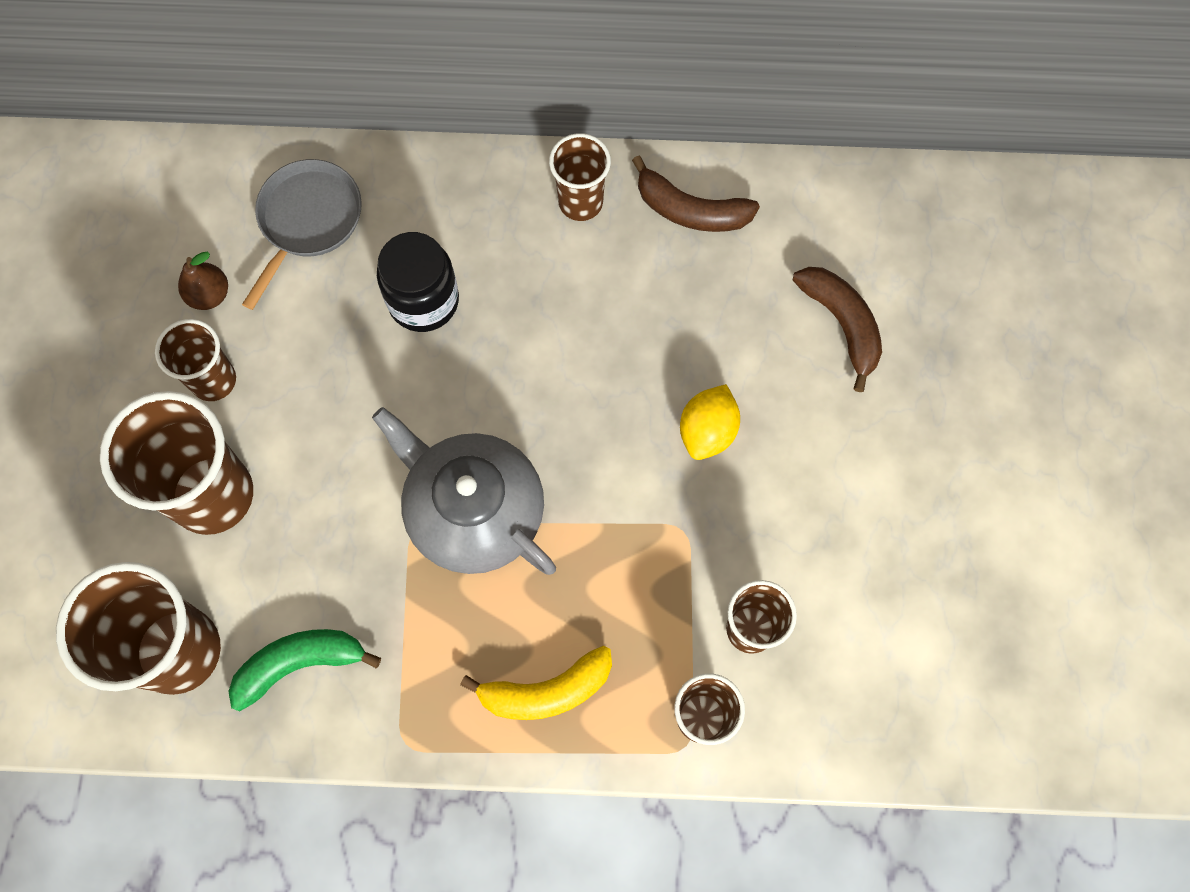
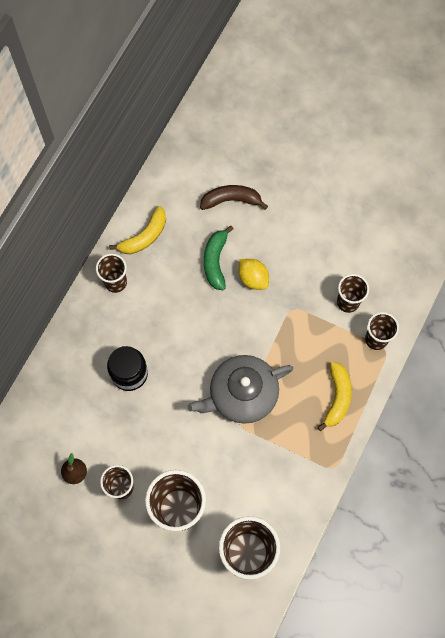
camera: 65 degrees left, 0 degrees up
(299, 664) = (278, 500): green banana -> green banana (215, 261)
(308, 220) = (60, 410): grey pan -> none
(690, 210) = (144, 236): brown banana -> yellow banana

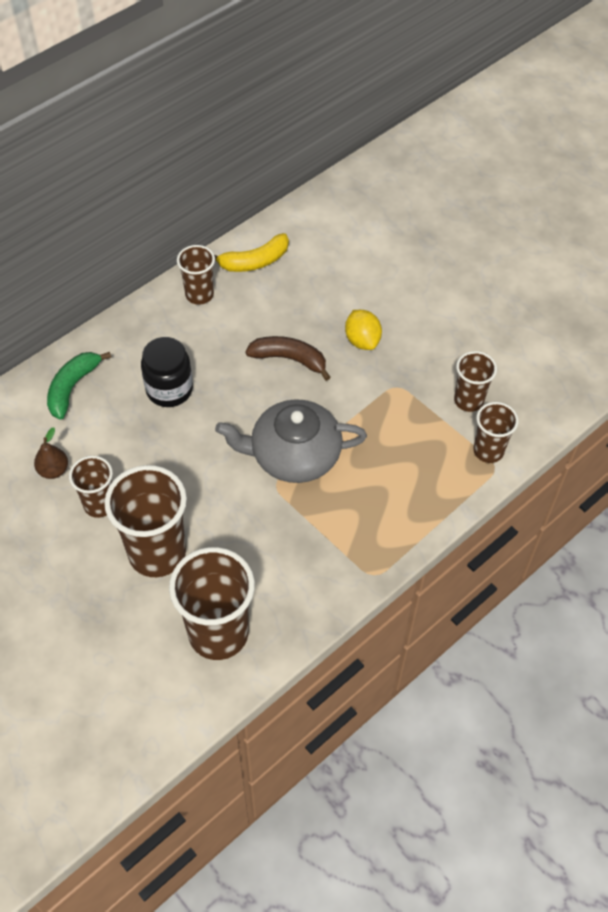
camera: 20 degrees right, 15 degrees down
(215, 261) = (325, 310): green banana -> green banana (72, 387)
(231, 200) = (371, 257): brown banana -> brown banana (289, 359)
(337, 397) = (411, 498): yellow banana -> none

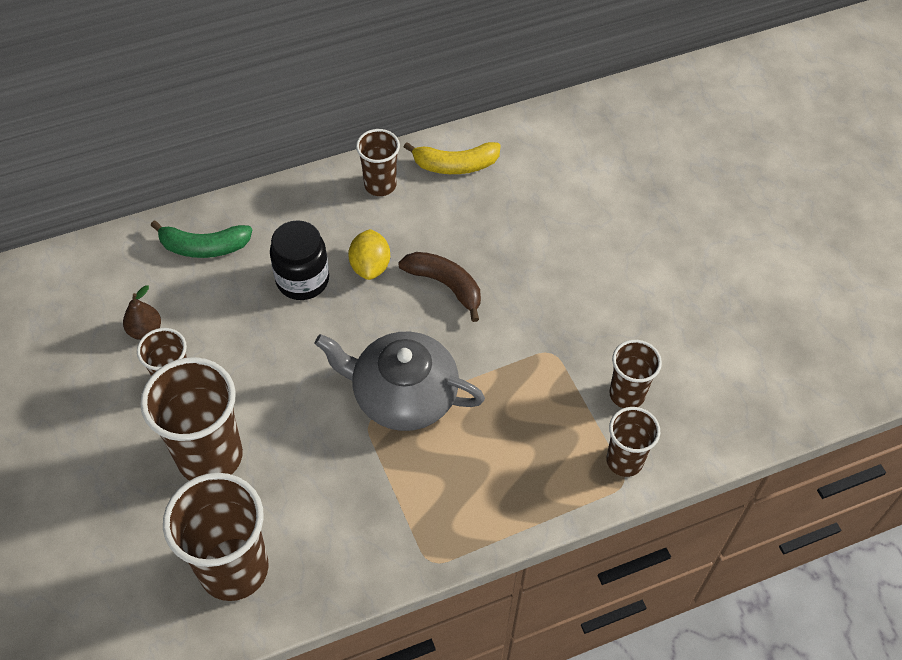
camera: 20 degrees right, 0 degrees up
(72, 387) = (204, 247): green banana -> green banana turned 135 degrees counterclockwise
(362, 340) = (535, 288): yellow lemon -> yellow lemon (370, 266)

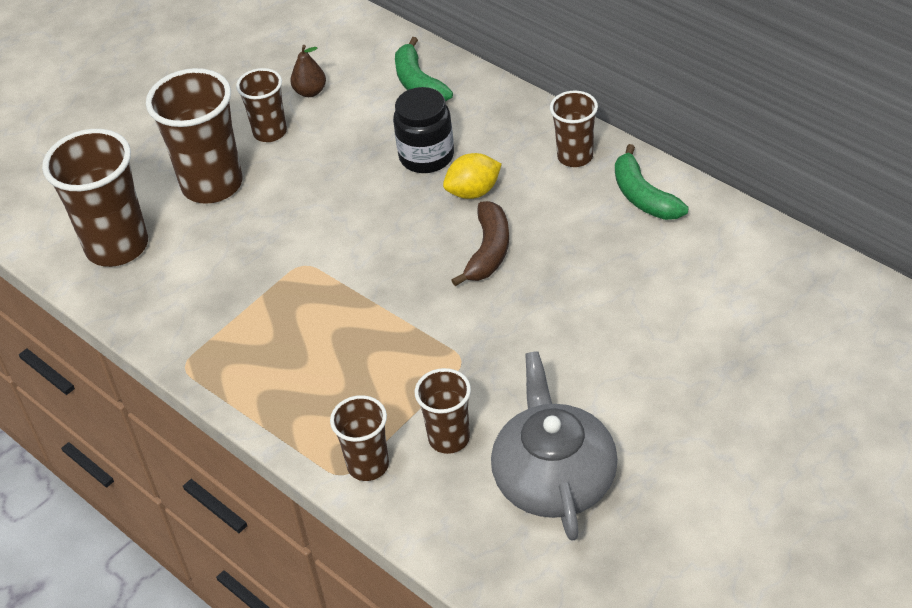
camera: 70 degrees right, 10 degrees down
(403, 394) = (345, 274): grey teapot -> grey teapot (554, 478)
(455, 165) = (643, 196): yellow banana -> green banana

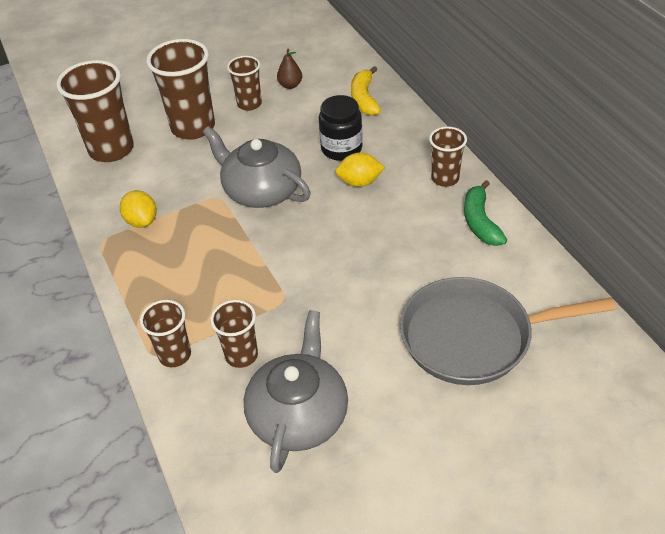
camera: 20 degrees right, 0 degrees up
(221, 324) = (142, 221): none -> yellow lemon
(354, 239) = (261, 190): none -> grey teapot
(418, 83) = (364, 98): green banana -> yellow banana
(488, 251) = (346, 227): brown banana -> none
(703, 329) = (473, 337): none -> grey pan

